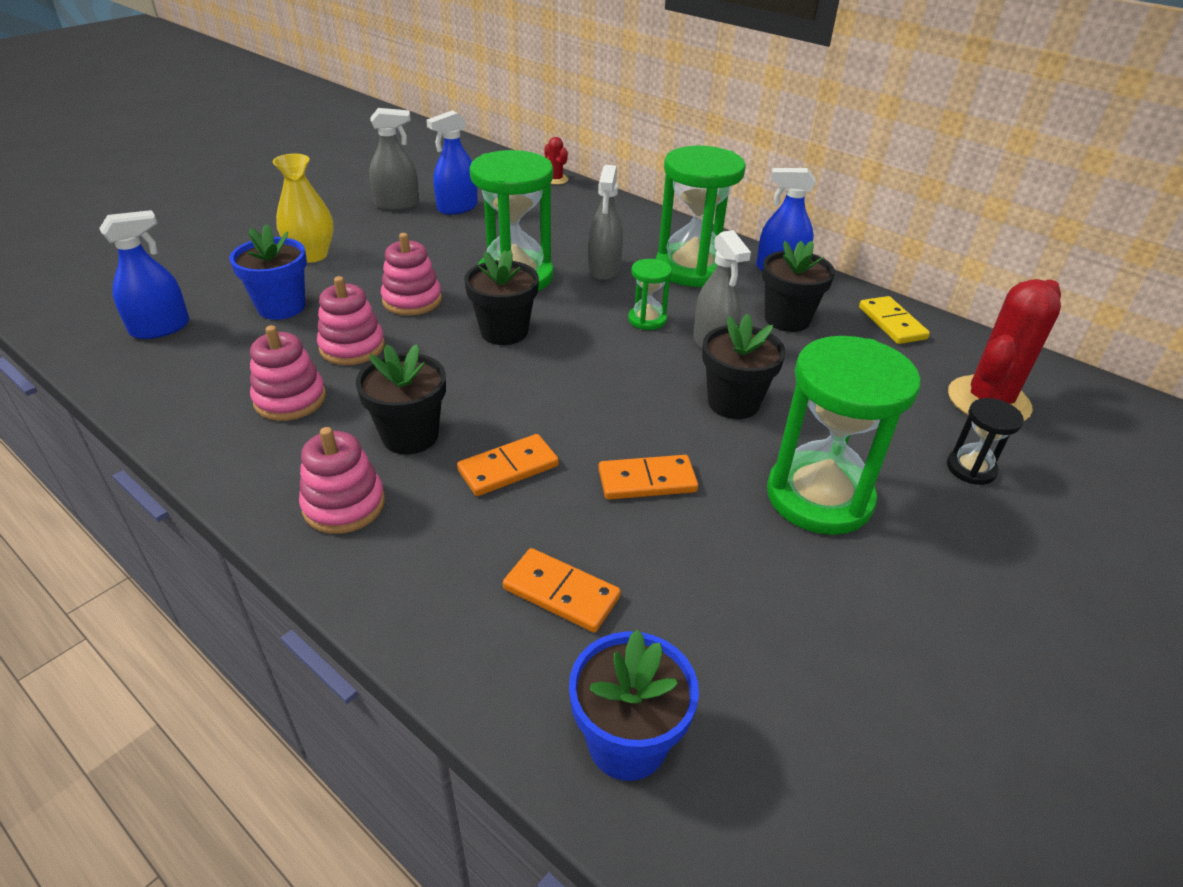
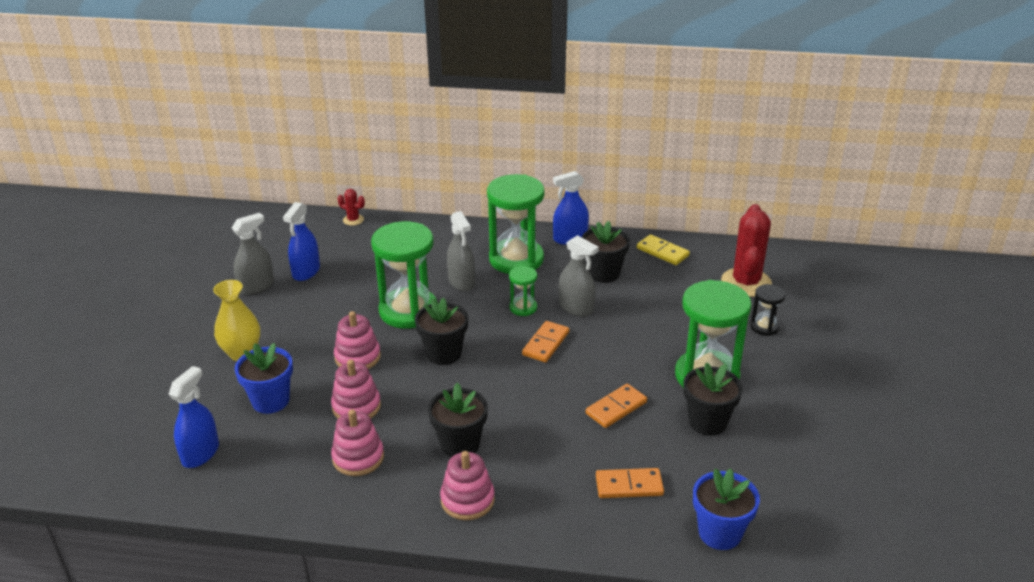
camera: 30 degrees left, 5 degrees down
(508, 468) = (536, 436): orange domino -> orange domino (546, 344)
(733, 403) = (620, 341): black flower pot -> black flower pot (707, 422)

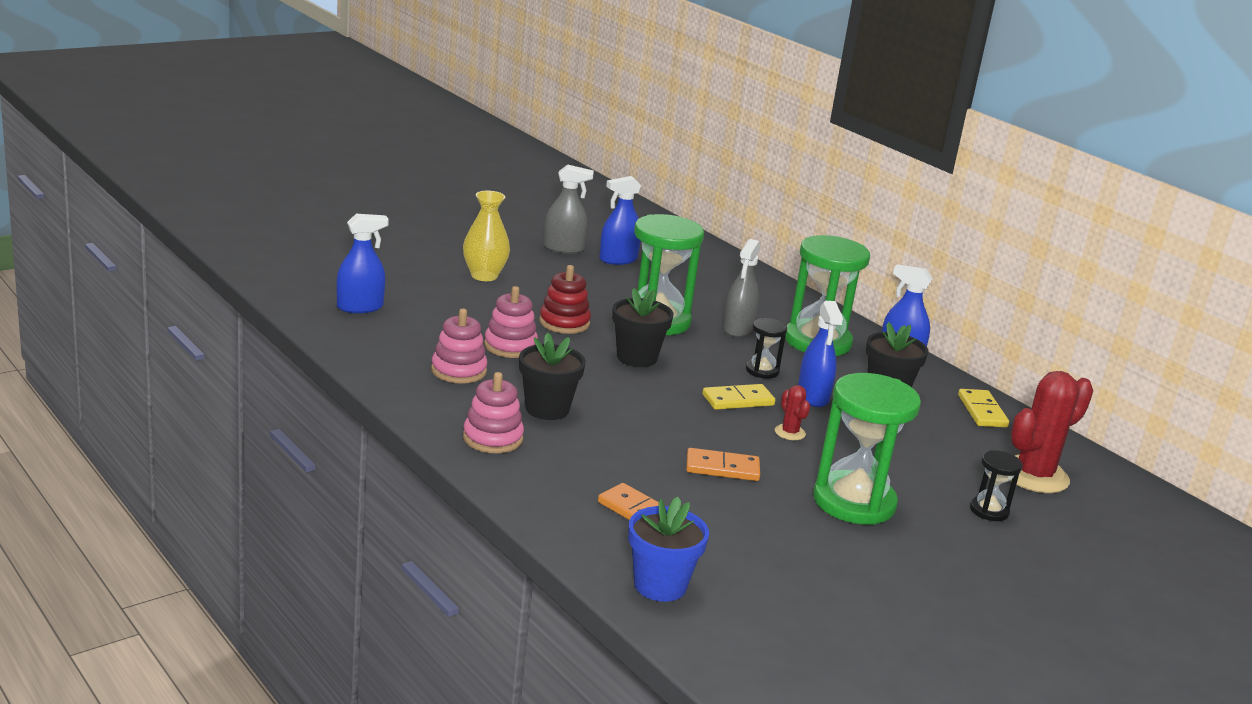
camera: 40 degrees right, 10 degrees down
(270, 401) = (456, 309): blue flower pot -> none
(353, 220) = (716, 251): red cactus -> red cactus (790, 432)
(357, 357) = (564, 323): pink stacking toy -> red stacking toy
(523, 308) = (762, 371): green hourglass -> black hourglass
(546, 344) = (738, 400): orange domino -> yellow domino
(576, 308) = (813, 396): grey spray bottle -> blue spray bottle
(707, 422) = (792, 525): black flower pot -> none

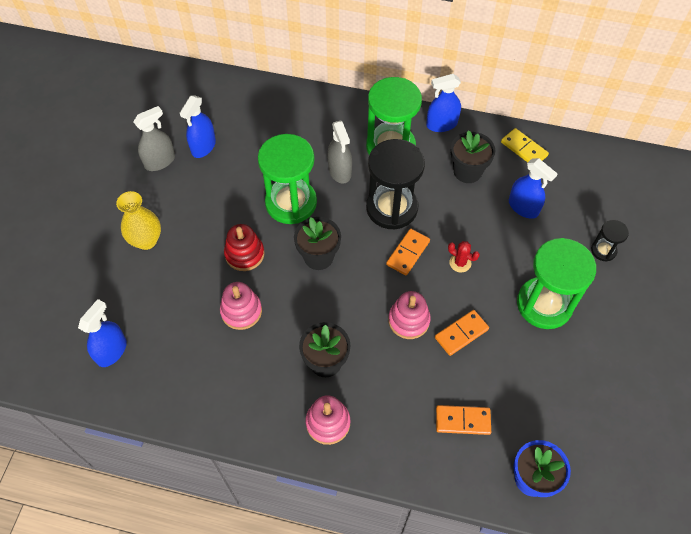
camera: 35 degrees left, 35 degrees up
(458, 371) = (240, 368): pink stacking toy -> pink stacking toy (409, 320)
(738, 400) = (408, 253): yellow domino -> orange domino
(762, 371) = (392, 208): black hourglass -> black hourglass, size x2.10
(813, 396) = (438, 212): blue spray bottle -> blue spray bottle (523, 207)
(1034, 475) = (594, 194): red cactus -> none

